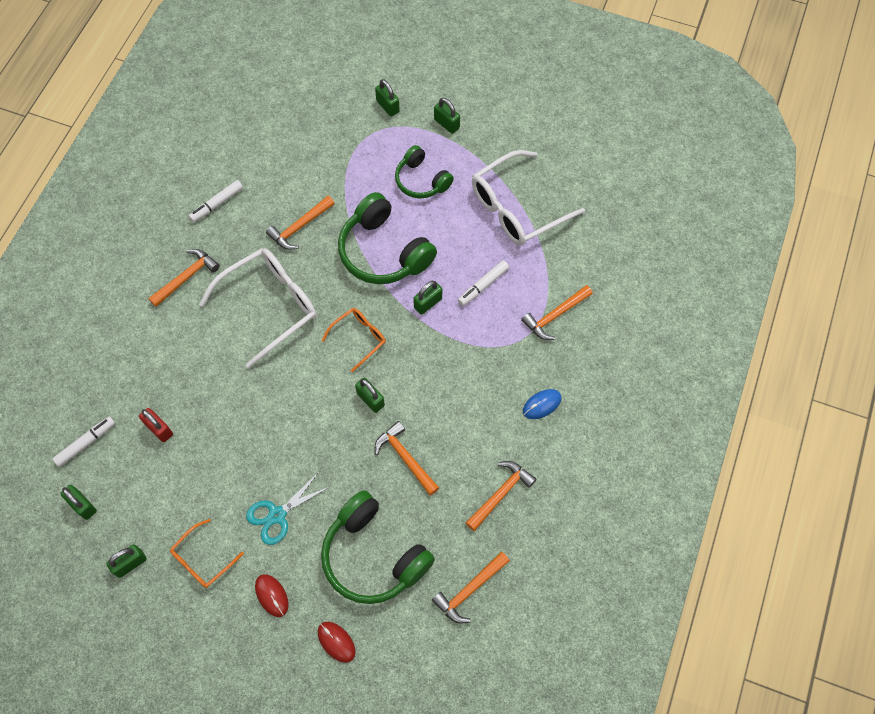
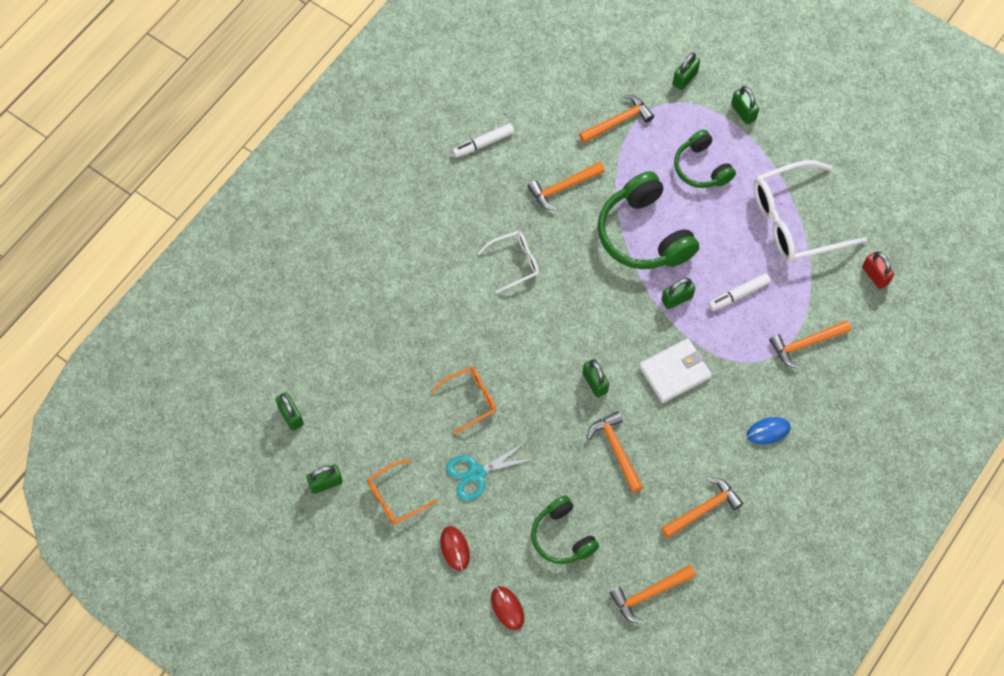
camera: 15 degrees right, 0 degrees up
(86, 443) = (305, 356): white marker -> none
(159, 429) = (379, 360): red padlock -> red padlock (875, 275)
(186, 277) = (436, 213): orange hammer -> orange hammer (618, 121)
(270, 305) = (515, 262): white glasses -> white glasses, size x0.53
(359, 338) = (597, 318): orange glasses -> orange glasses (470, 399)
(373, 555) = (562, 536): green headphones -> green headphones, size x0.61
(388, 106) = (685, 78): green padlock -> green padlock turned 60 degrees clockwise
(442, 371) = (674, 372): none -> white wallet

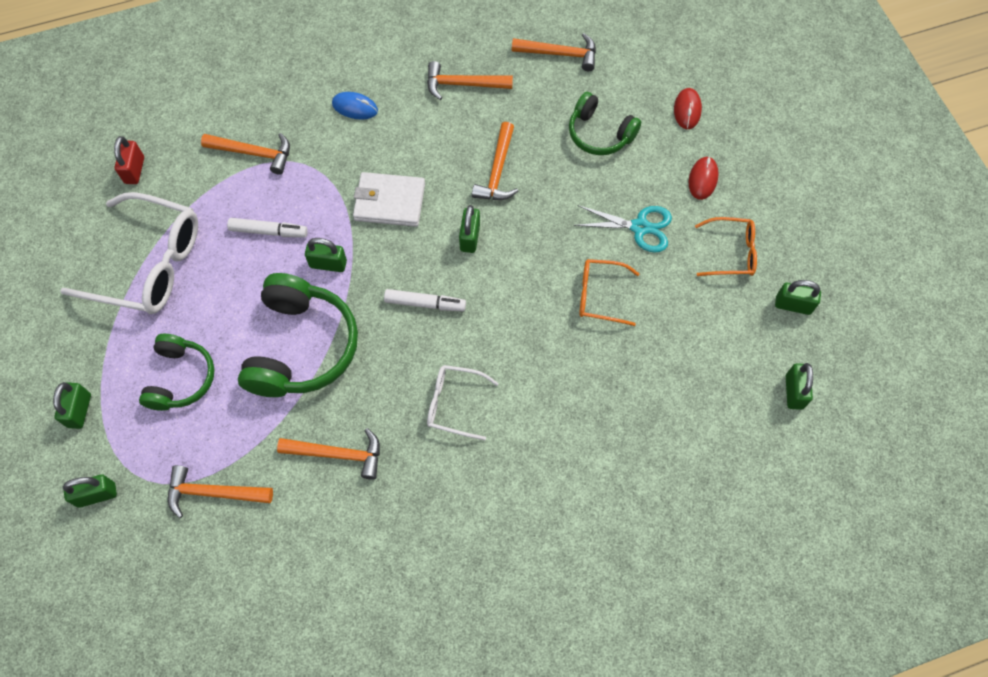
camera: 145 degrees left, 0 degrees up
(483, 143) = (380, 572): white marker -> white marker (425, 303)
(562, 536) = (599, 134): green headphones -> green headphones turned 120 degrees clockwise

